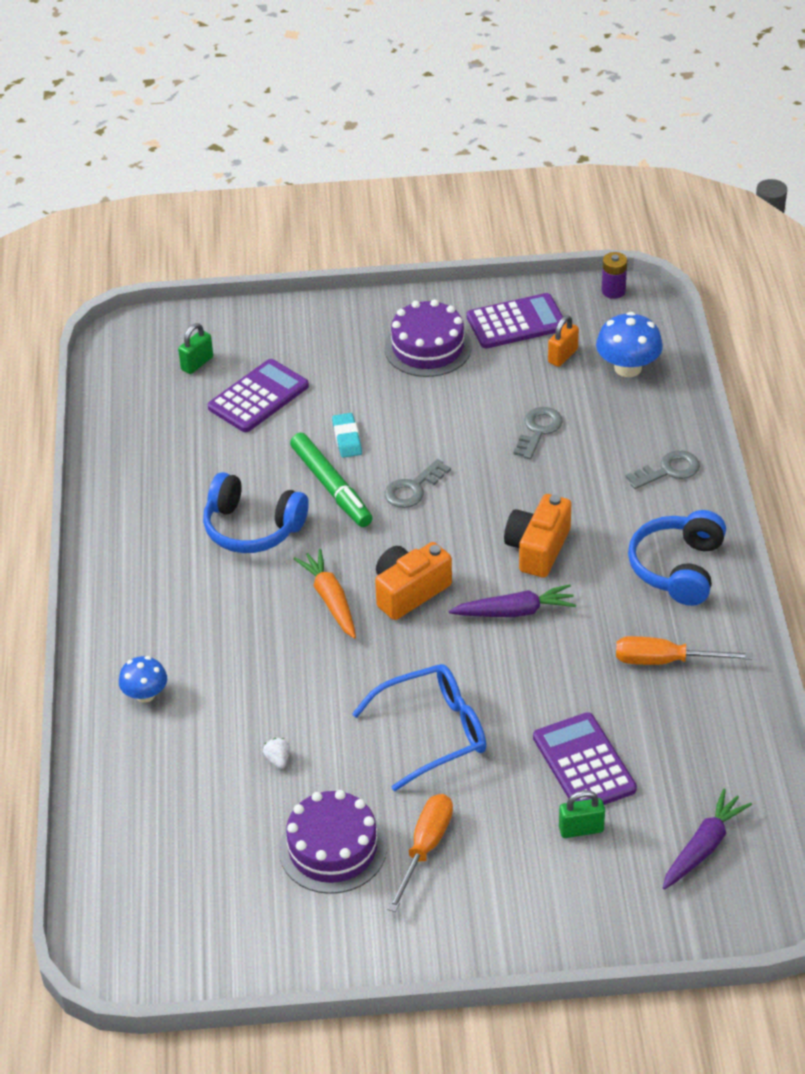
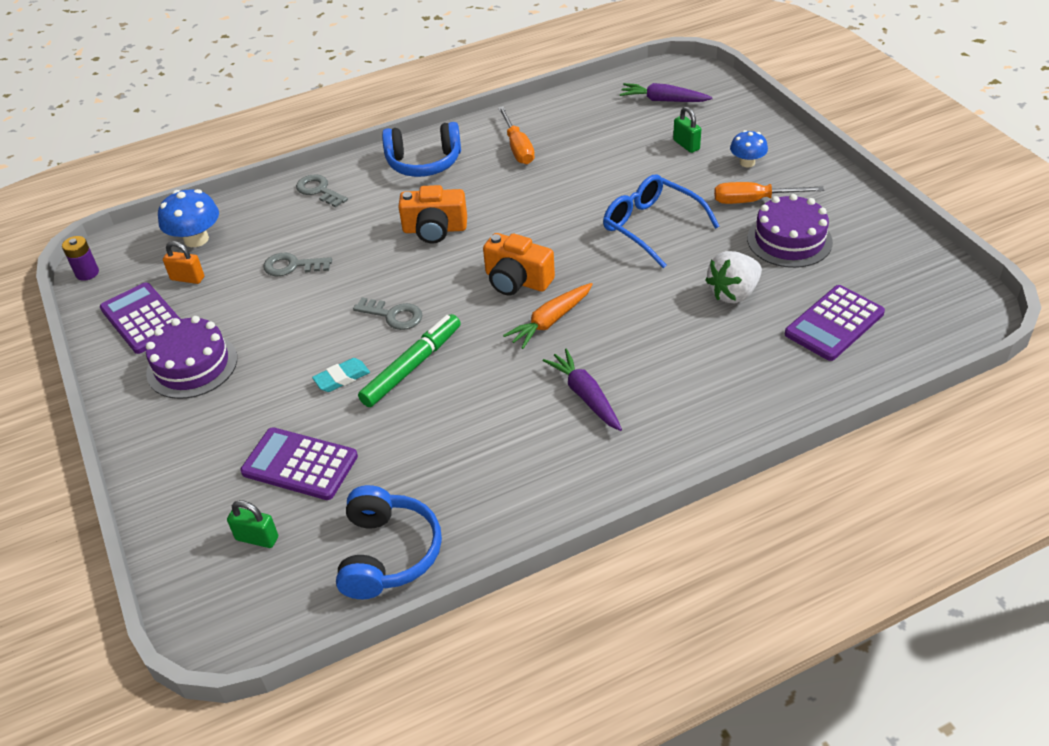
camera: 110 degrees left, 0 degrees up
(145, 694) = (725, 394): blue mushroom -> blue mushroom (747, 162)
(252, 528) = (489, 400): blue headphones -> blue headphones (387, 554)
(278, 759) = (733, 293): white strawberry -> white strawberry, size x2.29
(515, 611) = (508, 222): purple carrot -> purple carrot (585, 396)
(584, 763) = (631, 157): purple calculator -> purple calculator (834, 324)

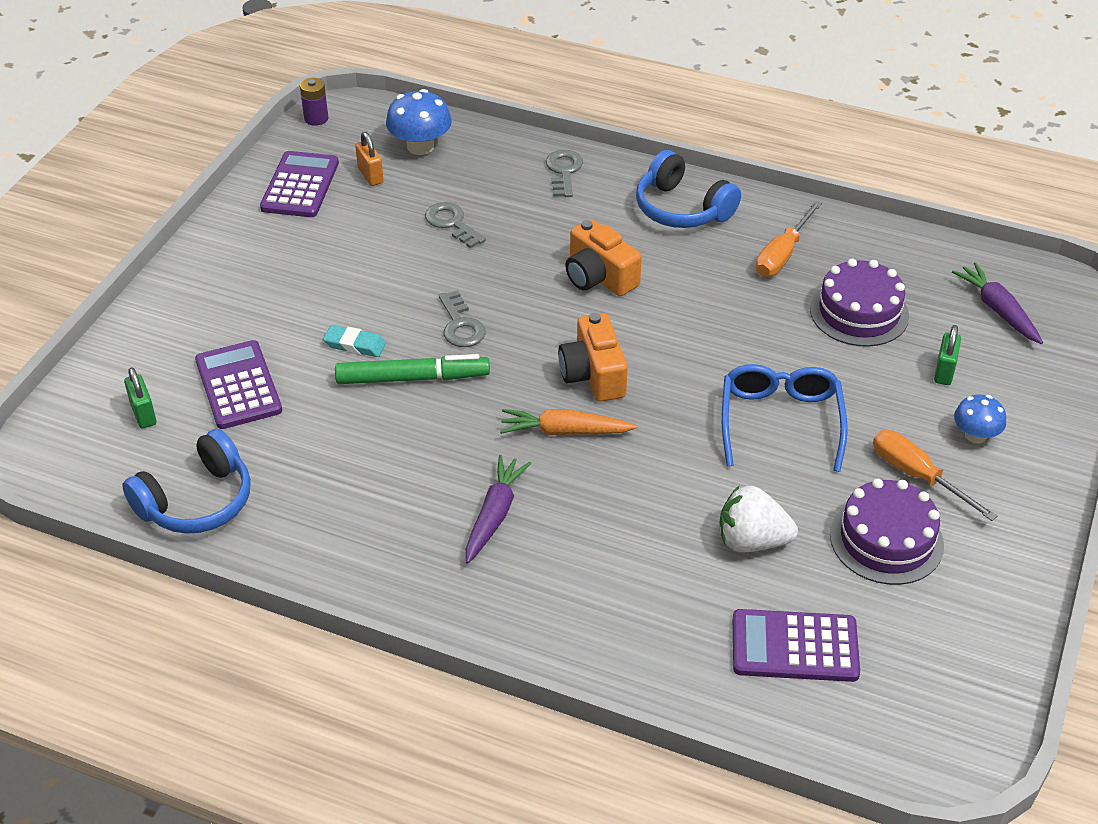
camera: 45 degrees right, 0 degrees up
(192, 365) = (279, 249): purple cake -> purple cake (859, 312)

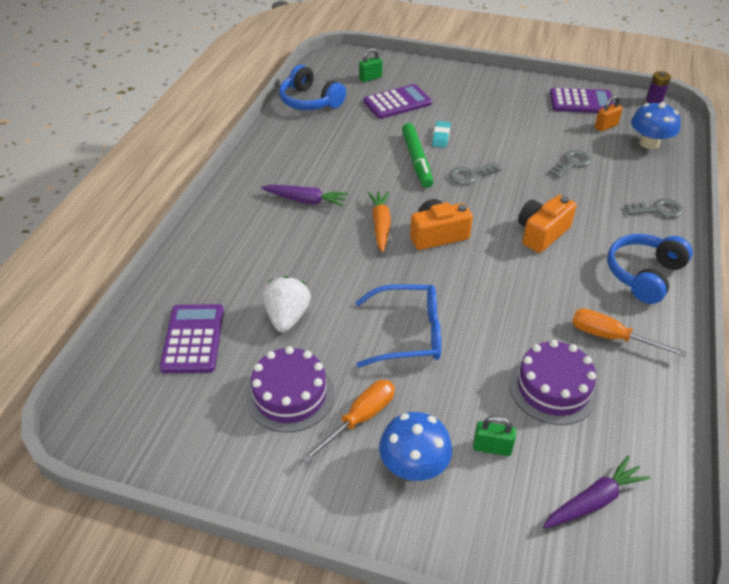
camera: 85 degrees right, 0 degrees up
(975, 435) = (414, 466): blue mushroom -> blue mushroom, size x1.55

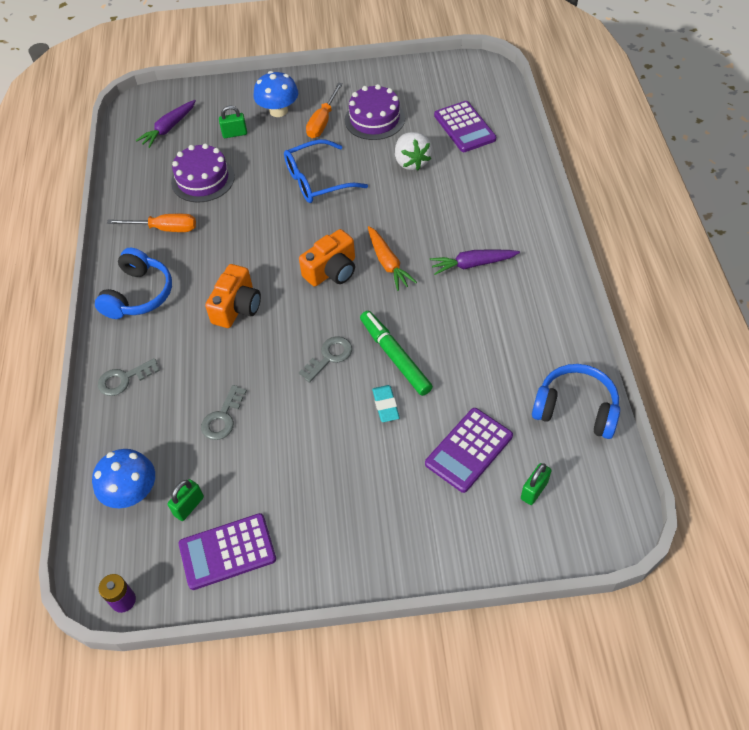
camera: 160 degrees right, 10 degrees up
(605, 126) = (189, 506): orange padlock -> green padlock

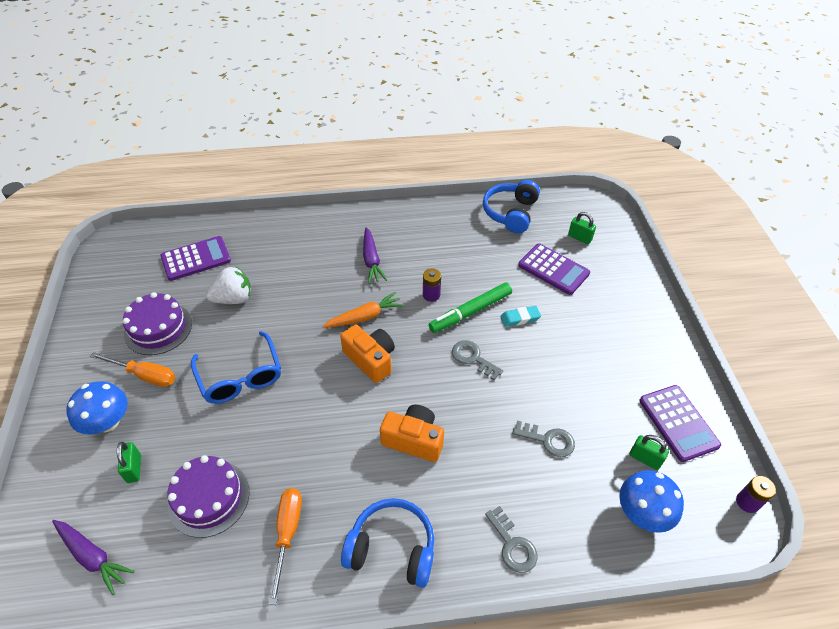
camera: 95 degrees left, 5 degrees down
(420, 320) = (431, 295): none -> purple battery

